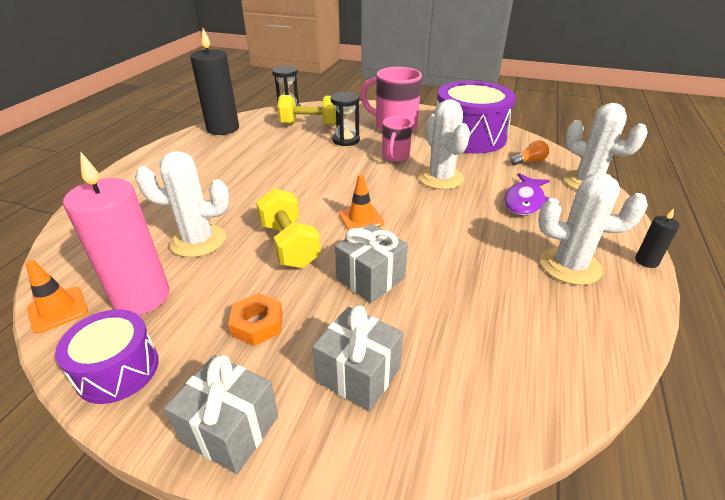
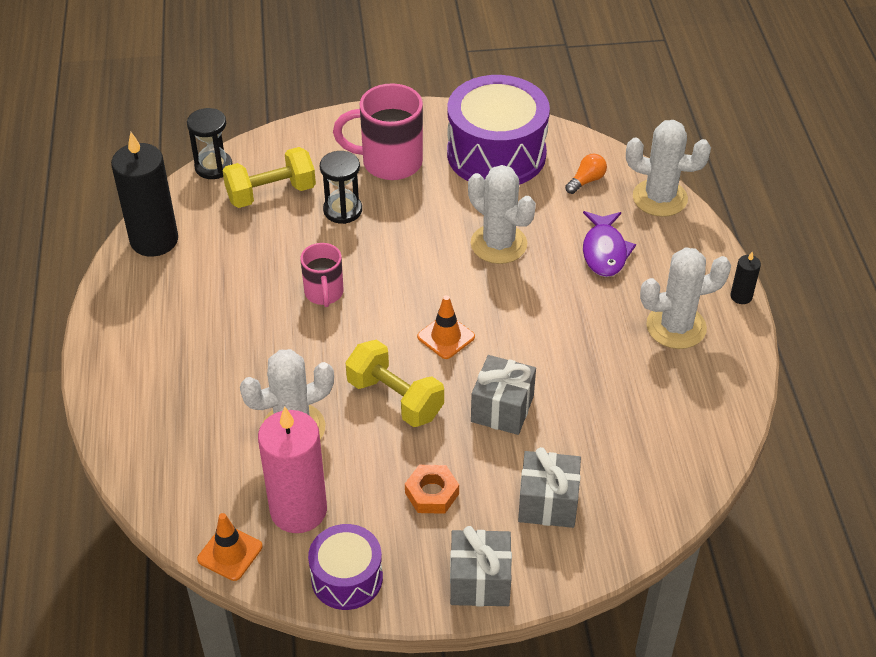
camera: 25 degrees left, 10 degrees up
(395, 156) = (424, 222): pink mug -> pink mug (324, 293)

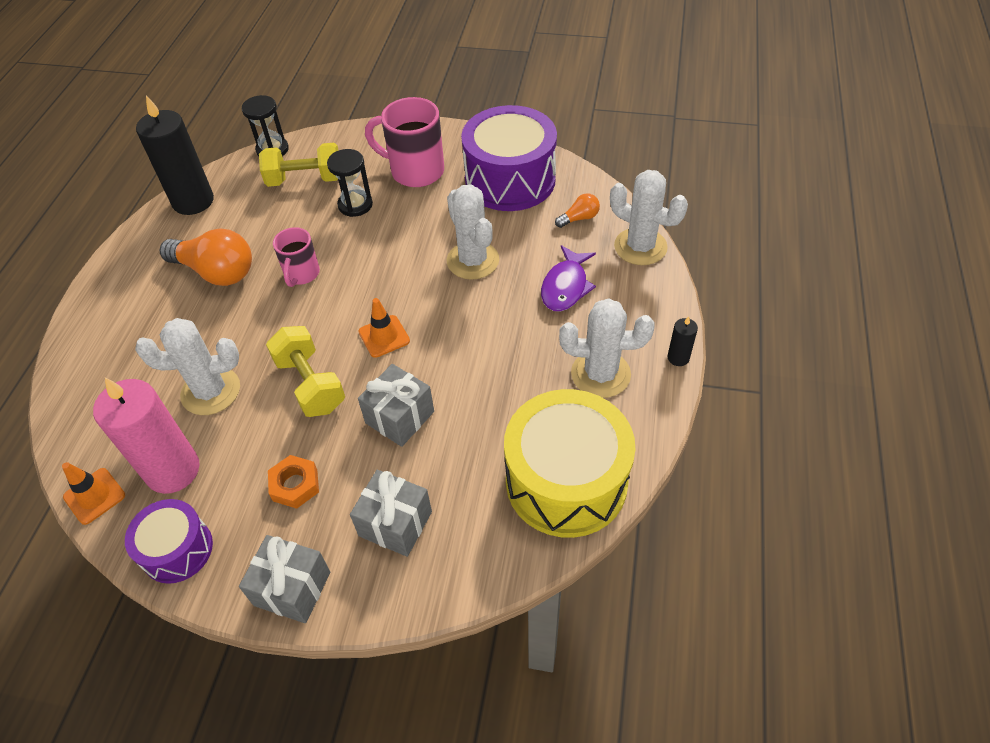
camera: 20 degrees right, 5 degrees up
(227, 310) = (216, 272): none -> orange light bulb
(688, 428) = (566, 481): none -> yellow drum

